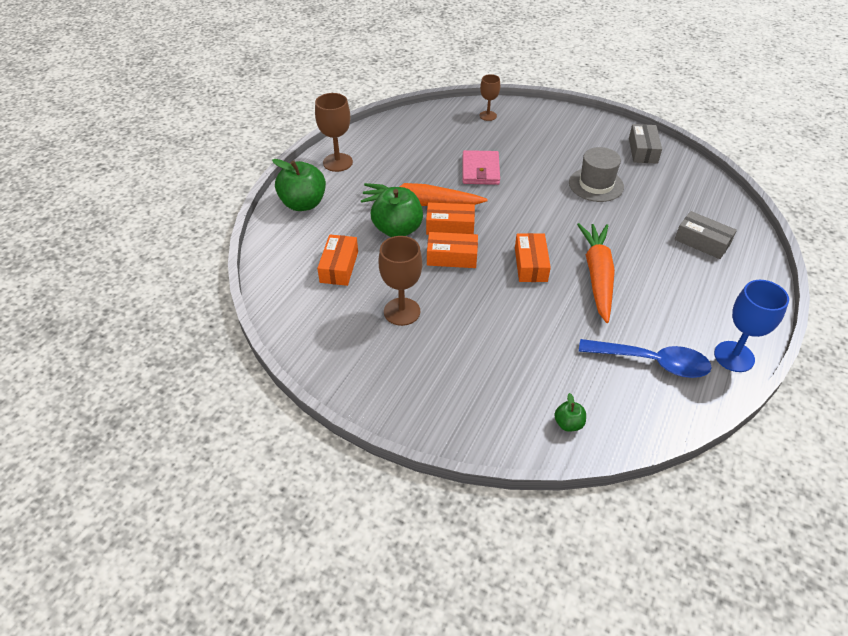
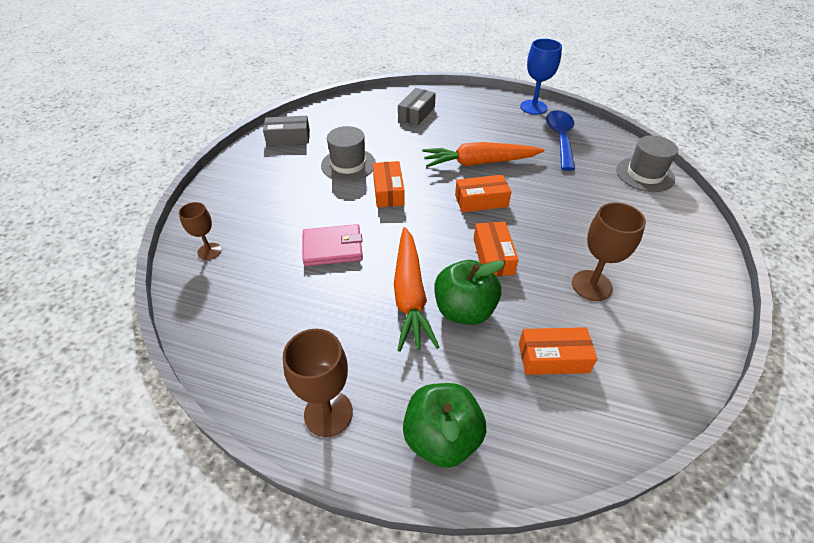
camera: 100 degrees left, 0 degrees up
(450, 226) = (443, 263): orange box -> orange box (388, 191)
(568, 424) = (645, 174): green apple -> grey hat

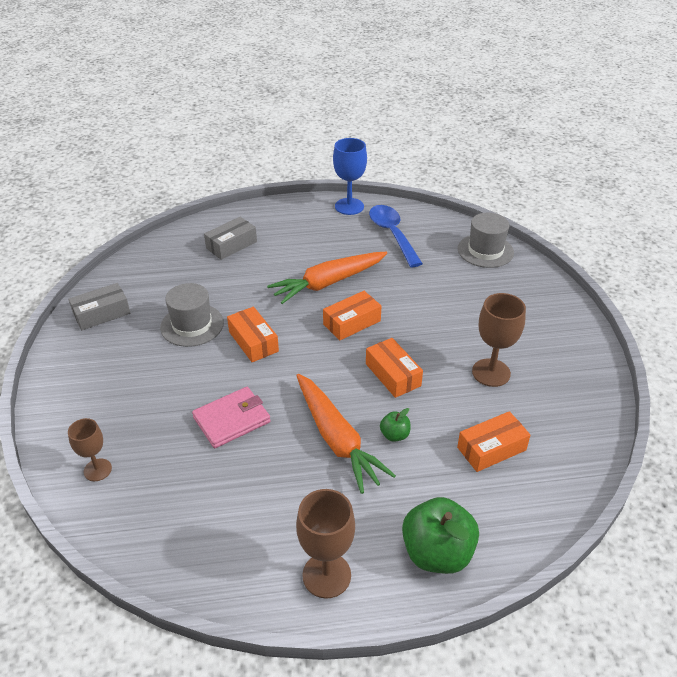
camera: 25 degrees left, 5 degrees down
(416, 113) = (231, 245): grey box -> grey box turned 45 degrees clockwise
(464, 310) = (394, 435): green apple -> green apple, size x0.48

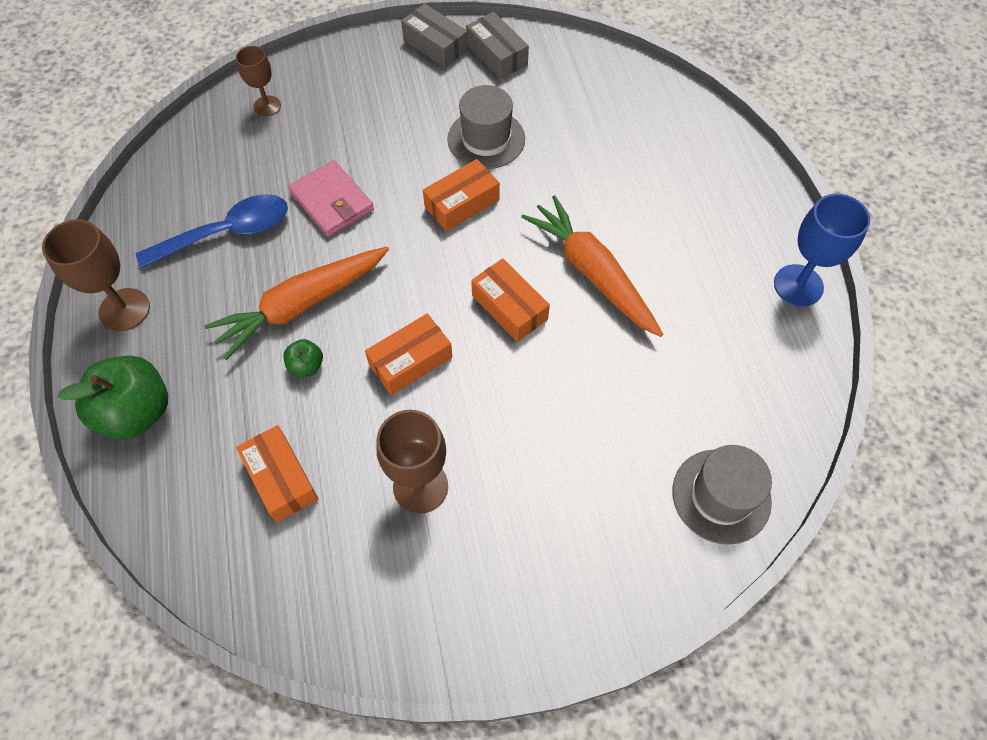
camera: 85 degrees right, 20 degrees up
(231, 245) = (657, 151): grey box -> grey box (435, 45)
(392, 234) = (734, 351): blue spoon -> blue spoon (227, 233)

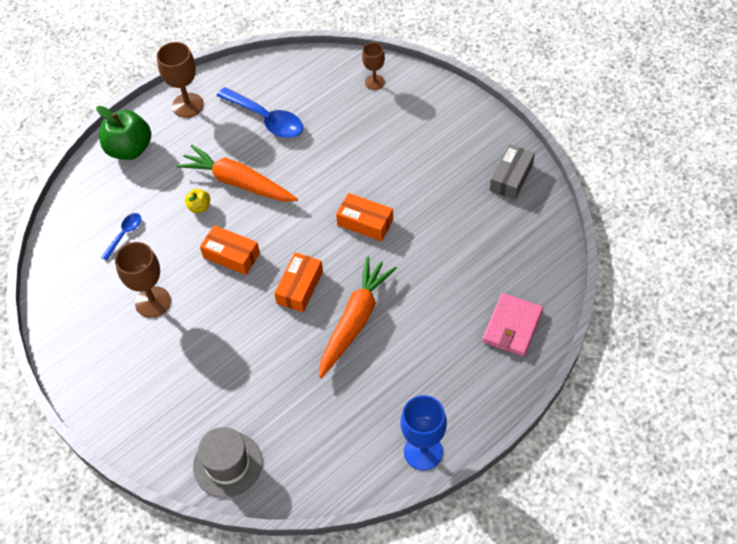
camera: 65 degrees right, 5 degrees down
(281, 478) = (124, 234): orange box -> blue spoon
(306, 366) = (199, 207): green apple -> yellow apple
(332, 201) = (322, 155): pink wallet -> pink wallet (512, 326)
(435, 45) = (493, 139): grey box -> none
(486, 139) = (429, 209): grey hat -> none

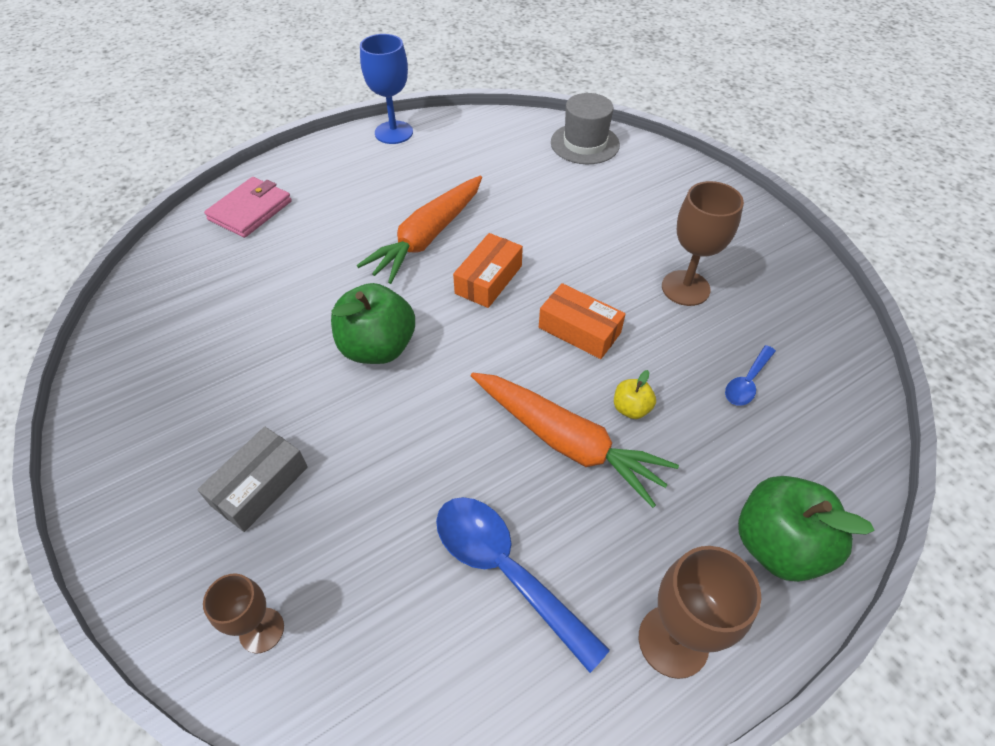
camera: 175 degrees left, 5 degrees down
(365, 222) = (378, 347): orange box -> green apple
(511, 177) = (131, 381): grey box -> grey box (259, 486)

